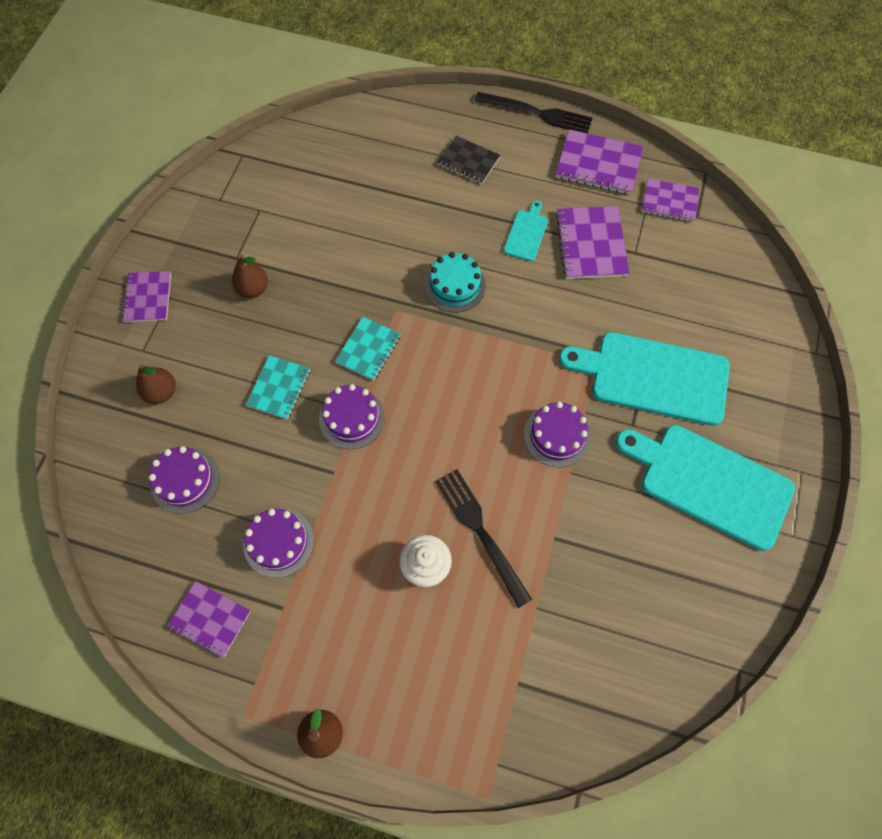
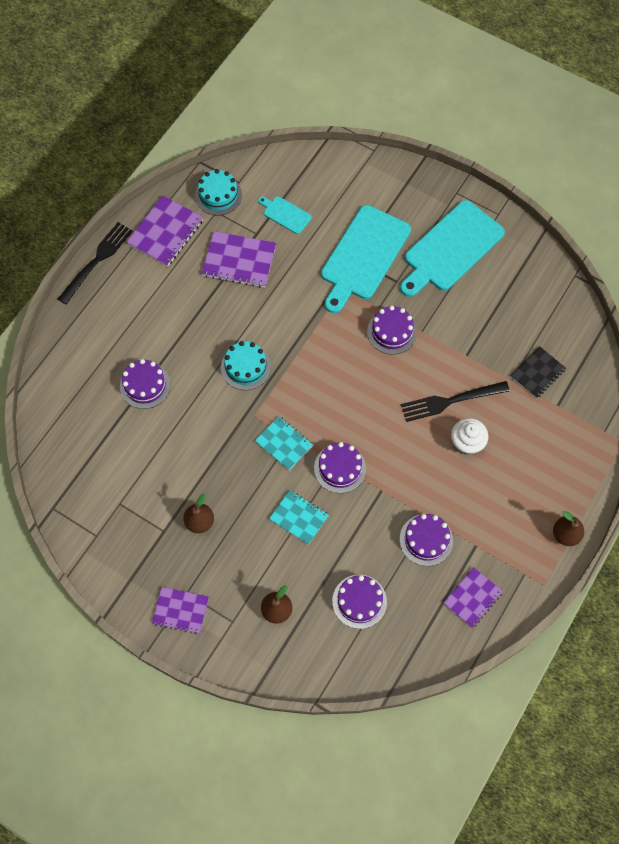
camera: 75 degrees left, 0 degrees up
(402, 196) = (145, 385): none -> purple cake
(468, 161) = (127, 326): black notebook -> black notebook (537, 373)
(526, 233) = (214, 302): turquoise cutting board -> turquoise cutting board (285, 214)
(669, 201) = (218, 195): purple notebook -> turquoise cake

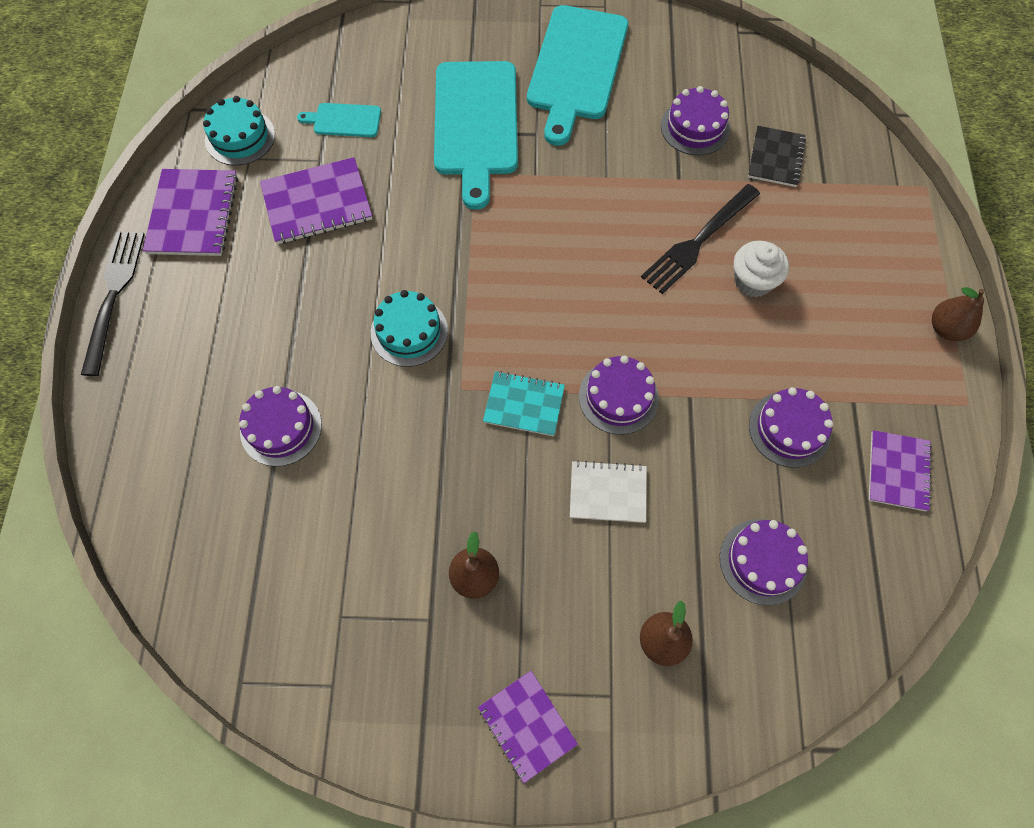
camera: 30 degrees left, 0 degrees up
(180, 610) = (527, 725): purple notebook -> purple notebook turned 75 degrees clockwise
(299, 517) = (608, 492): turquoise notebook -> white notebook
(391, 332) = (570, 195): purple cake -> purple cake (695, 127)

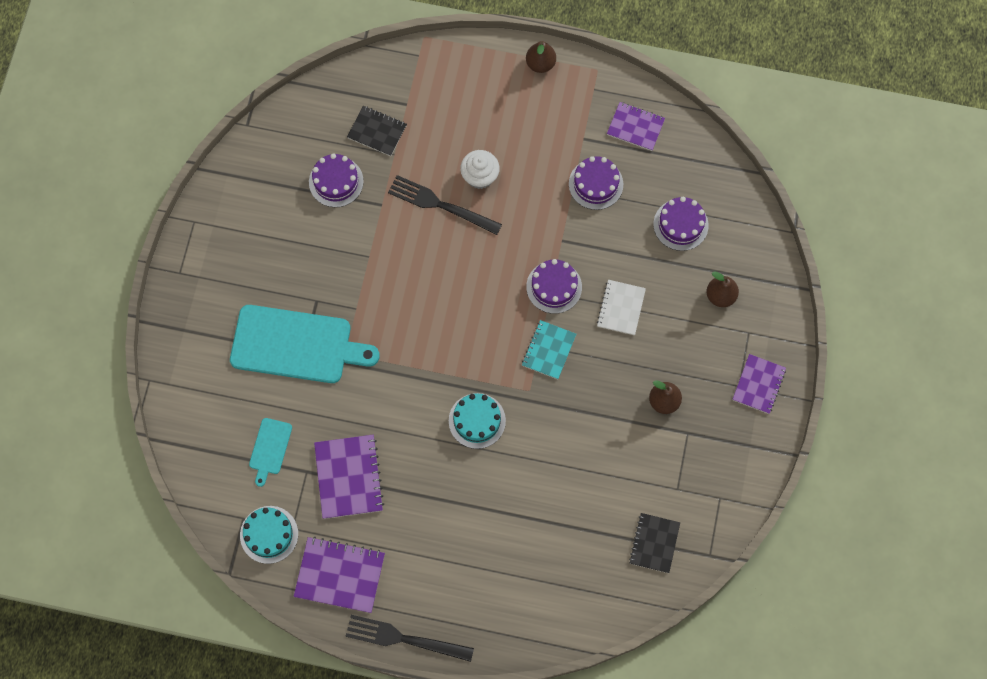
camera: 80 degrees left, 5 degrees up
(254, 594) = (654, 543): none -> black notebook
(281, 428) = (538, 518): purple cake -> none
(527, 725) = (758, 384): purple notebook -> purple notebook turned 45 degrees counterclockwise
(576, 68) = (256, 257): turquoise cutting board -> none
(698, 242) = (440, 205): black fork -> black fork turned 150 degrees clockwise

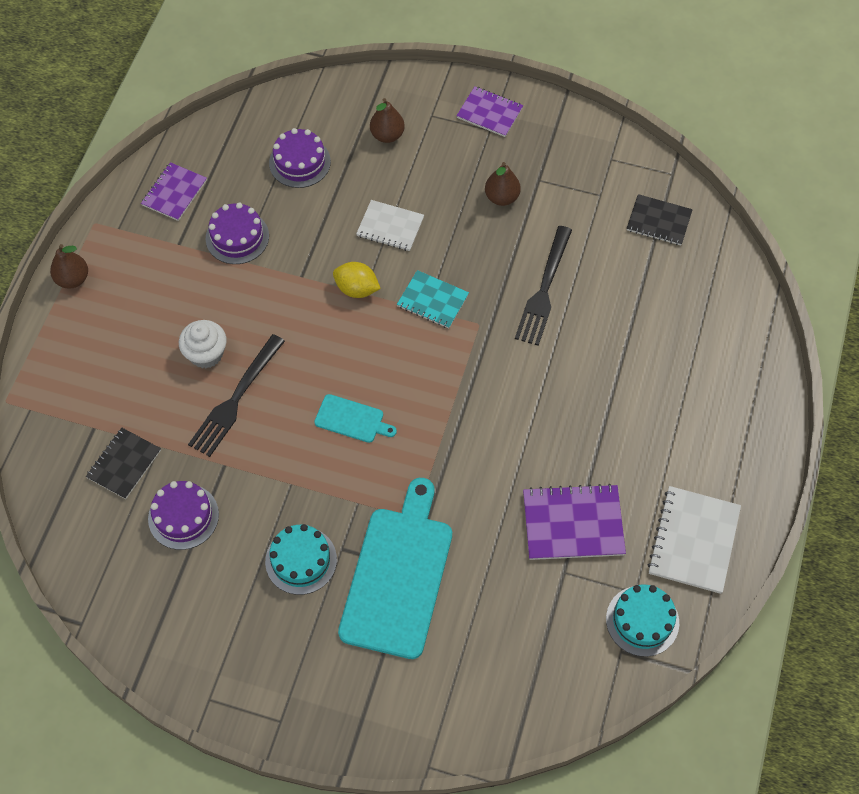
camera: 85 degrees left, 10 degrees down
(270, 448) = (532, 614): turquoise cutting board -> turquoise cutting board (352, 419)
(339, 575) = (694, 541): purple notebook -> white notebook
(403, 639) = (768, 475): black fork -> black fork (544, 290)
(477, 420) = (511, 380): turquoise cake -> turquoise cake (301, 560)
(554, 287) = (357, 289): purple cake -> yellow lemon

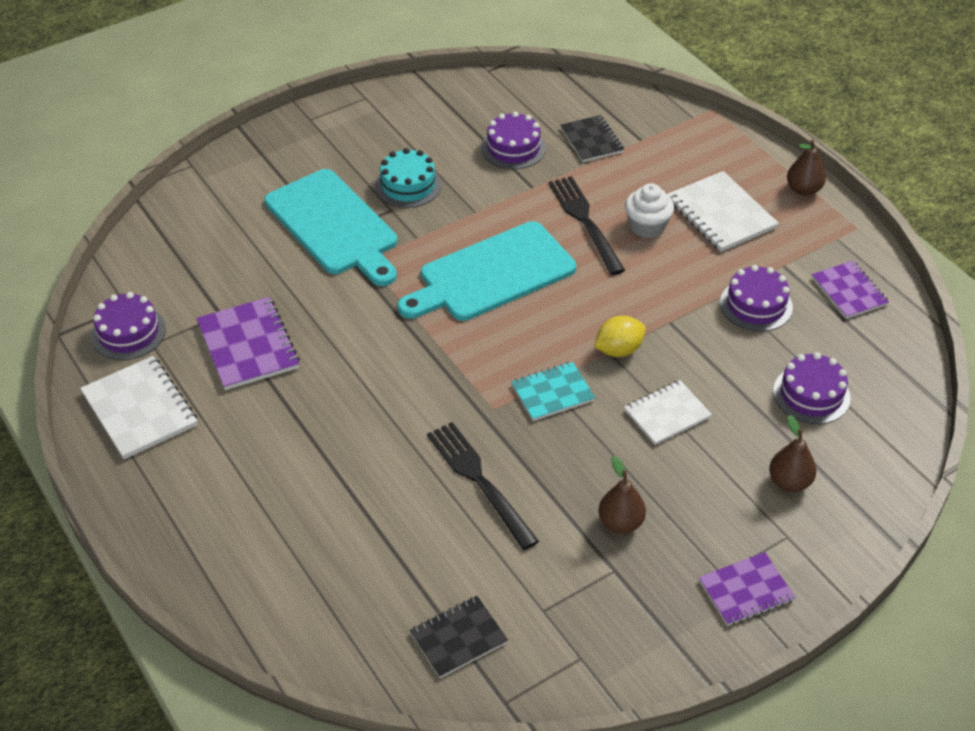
camera: 130 degrees right, 15 degrees down
(149, 315) = (721, 214): none -> white notebook
(352, 419) = (491, 274): turquoise cutting board -> turquoise cutting board, size x2.17
(573, 524) = (248, 345): purple notebook -> purple notebook turned 60 degrees counterclockwise
(642, 621) = (128, 333): turquoise cake -> purple cake

